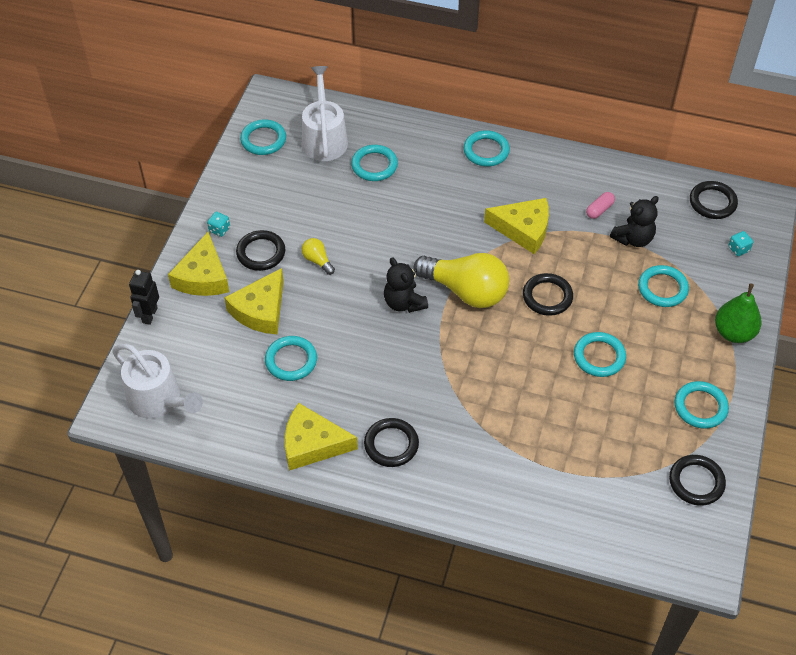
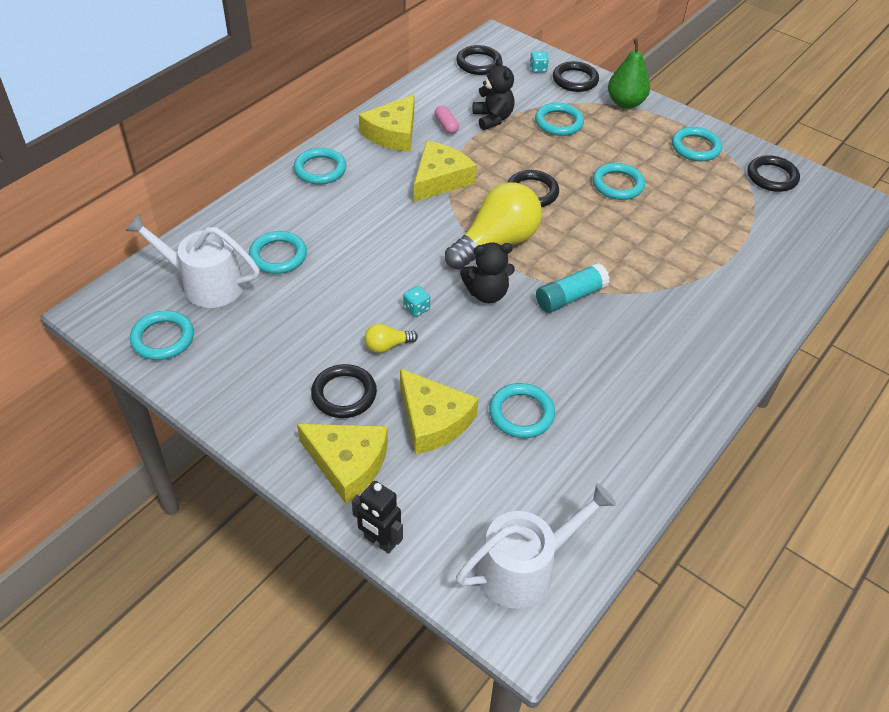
camera: 70 degrees left, 5 degrees down
(219, 229) = (280, 424): turquoise dice -> turquoise dice (416, 308)
(312, 444) = (646, 429): yellow cheese -> yellow cheese (393, 133)
(391, 444) = (668, 362): black ring -> black ring (575, 80)
(430, 359) = (570, 297): none -> turquoise glue stick

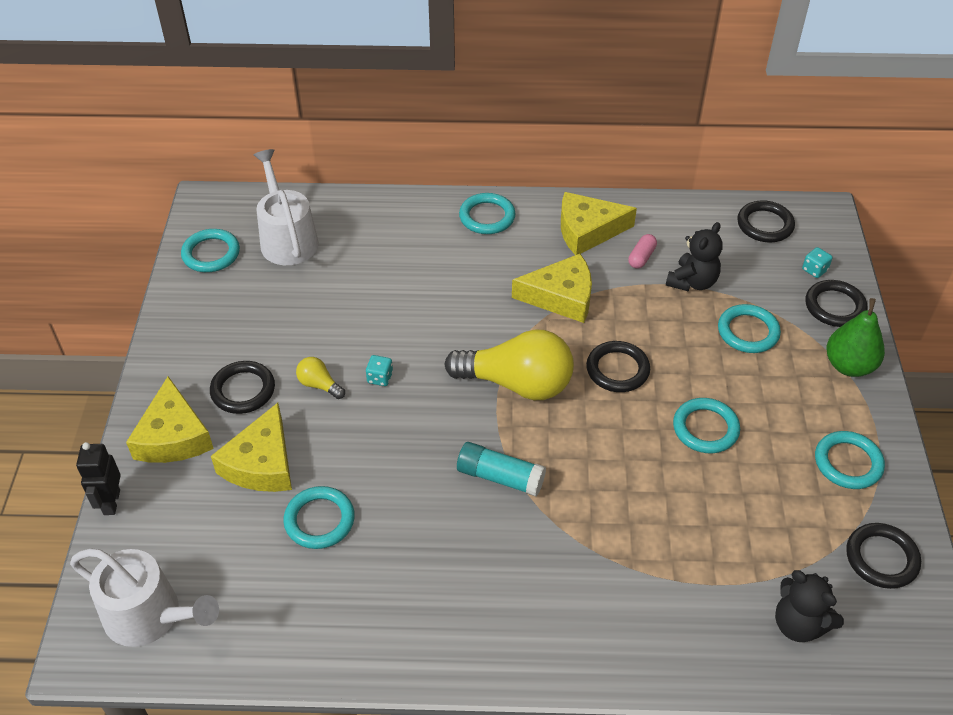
camera: 55 degrees right, 0 degrees up
(278, 256) = (358, 258): turquoise ring -> none
(487, 293) = (444, 414): black teddy bear -> black teddy bear (799, 624)

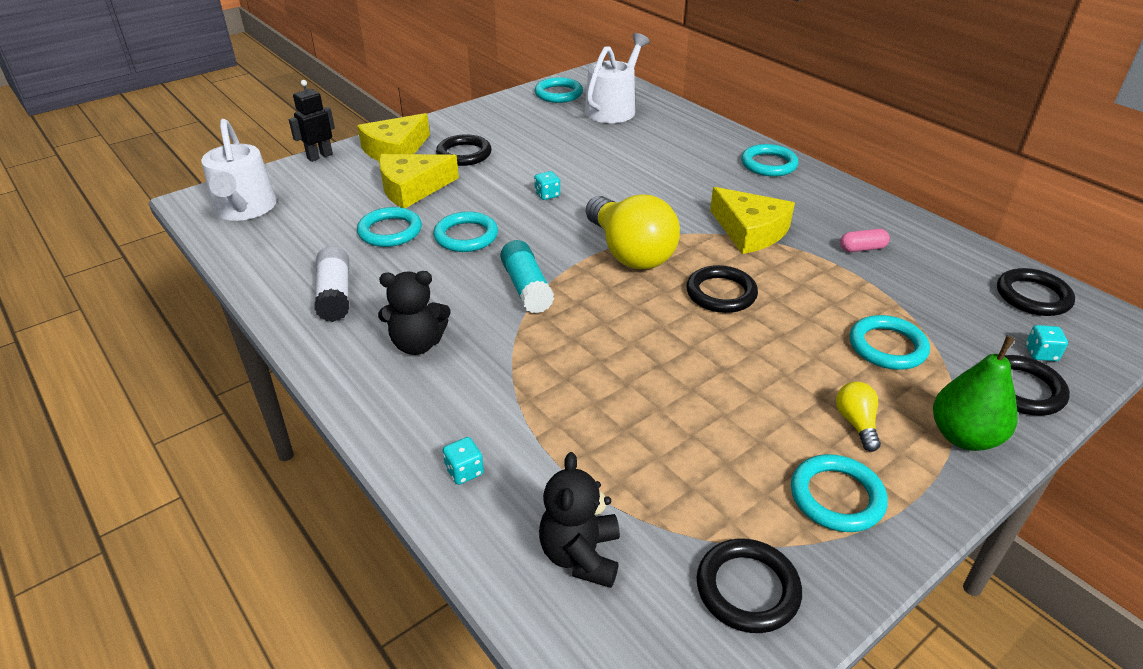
camera: 50 degrees right, 10 degrees down
(319, 385) = (507, 176): yellow light bulb -> yellow light bulb (856, 423)
(382, 613) = (335, 295): none -> white glue stick
(587, 230) = (840, 211): yellow cheese -> none
(676, 643) = (464, 471): none -> turquoise dice
(692, 282) = (886, 287): black teddy bear -> black teddy bear (417, 344)
(705, 428) = (733, 374): turquoise ring -> turquoise ring (466, 236)

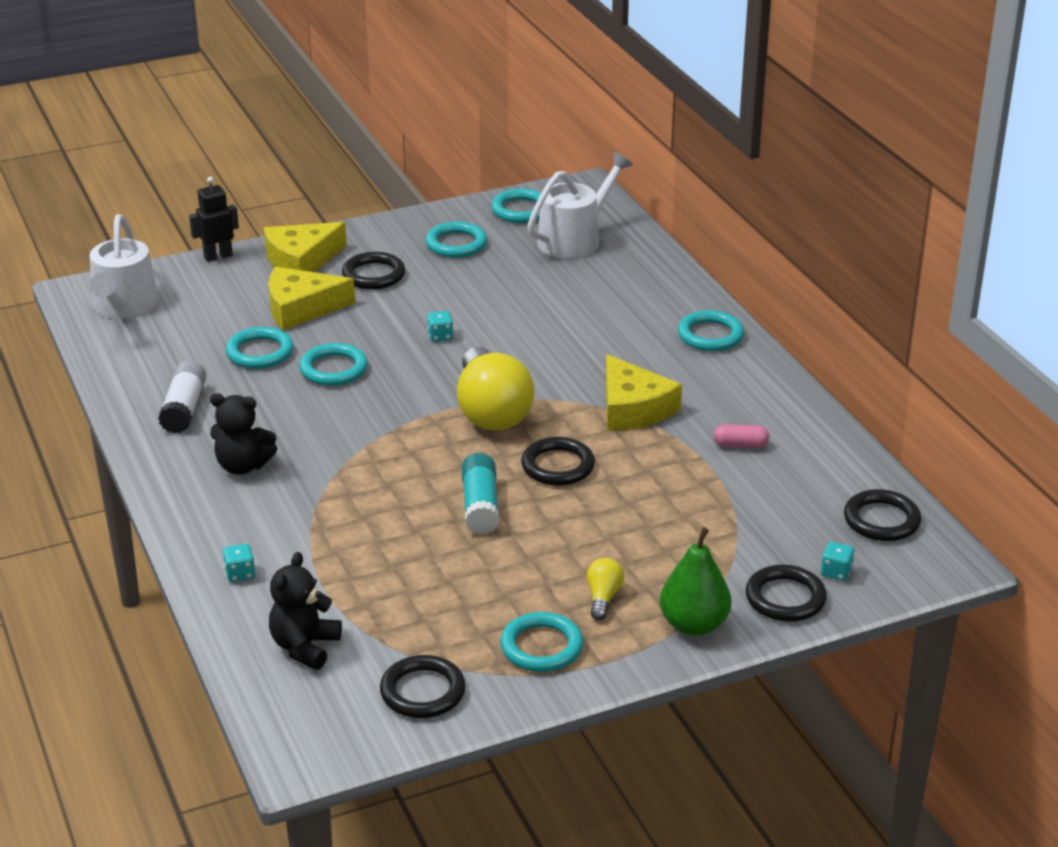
camera: 15 degrees right, 5 degrees down
(526, 288) = (368, 431): turquoise glue stick -> turquoise glue stick (480, 506)
(887, 347) = (686, 541): turquoise ring -> turquoise ring (456, 244)

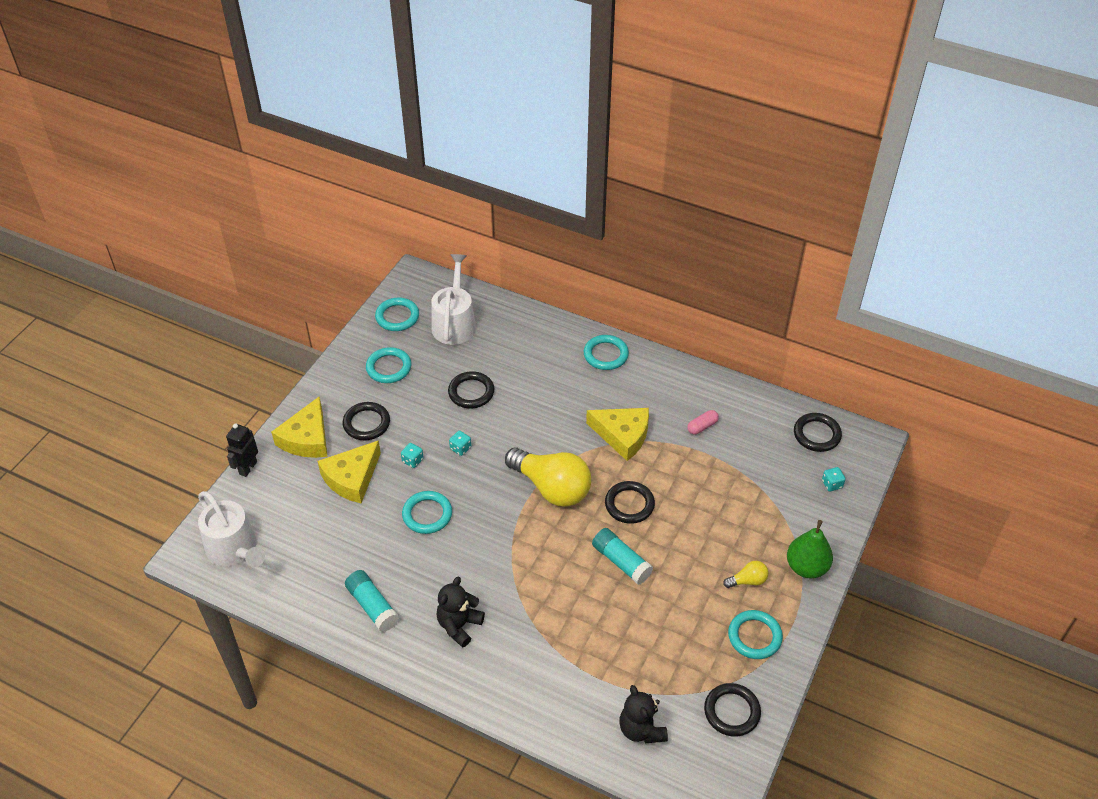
camera: 40 degrees left, 15 degrees up
(184, 409) = (372, 606): white glue stick -> turquoise glue stick
(240, 574) = (549, 705): turquoise dice -> turquoise dice (412, 460)
(243, 466) = (459, 625): black teddy bear -> black teddy bear turned 150 degrees clockwise
(260, 352) = (367, 530): turquoise ring -> none
(603, 597) = (747, 581): yellow light bulb -> yellow light bulb turned 105 degrees clockwise
(785, 598) = (827, 518): black ring -> black ring (471, 392)

